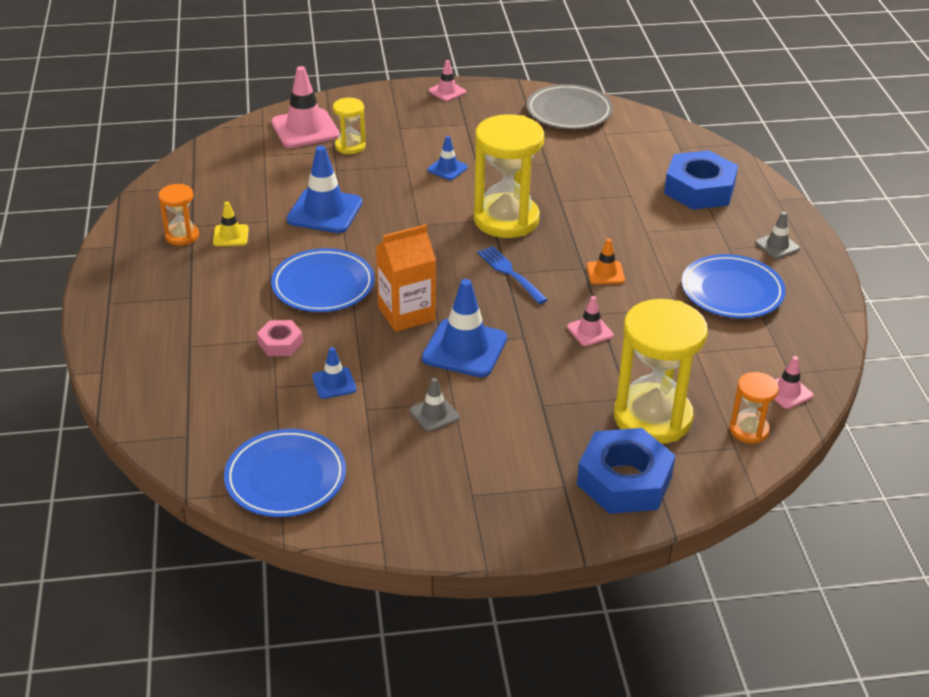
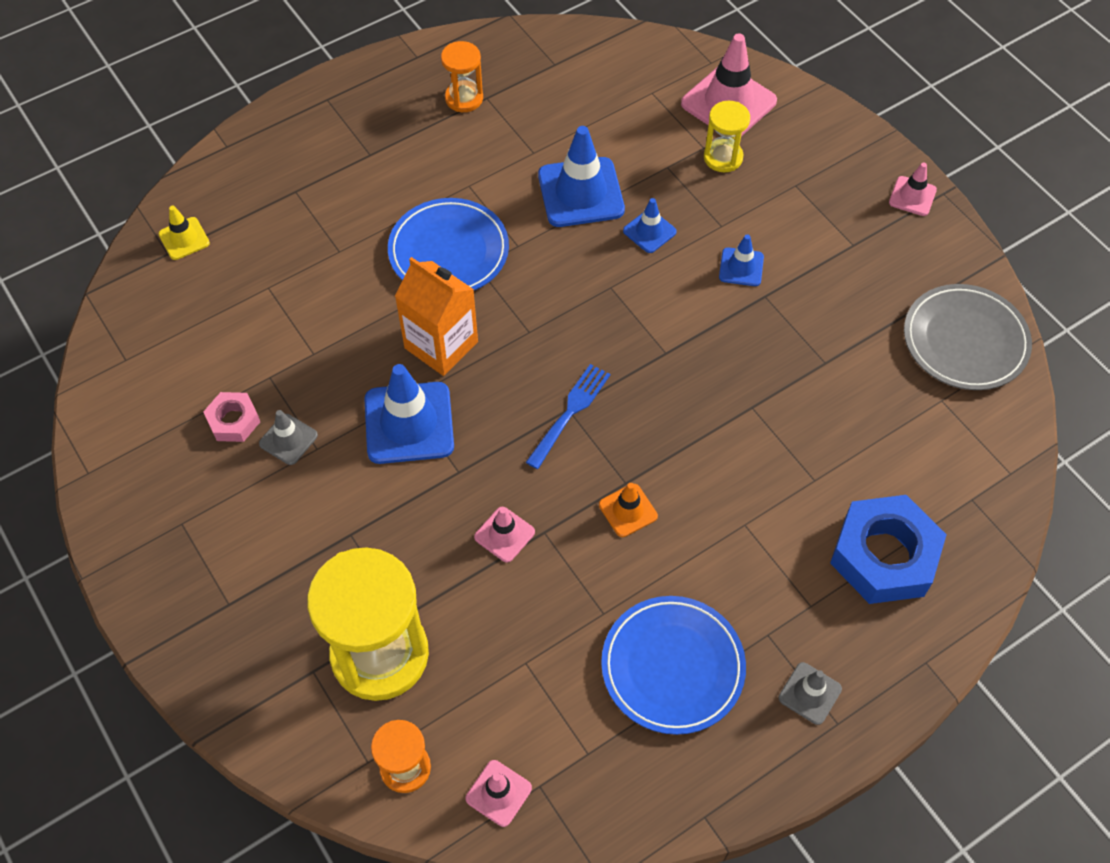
camera: 65 degrees right, 20 degrees up
(231, 236) = (488, 136): yellow traffic cone -> yellow traffic cone (184, 239)
(280, 343) = (335, 259): pink nut -> pink nut (233, 421)
(286, 478) = (142, 356): blue plate -> none
(334, 383) = (295, 332): blue traffic cone -> blue traffic cone (649, 231)
(506, 219) = (674, 367): yellow hourglass -> none
(624, 480) = (261, 660): blue nut -> none

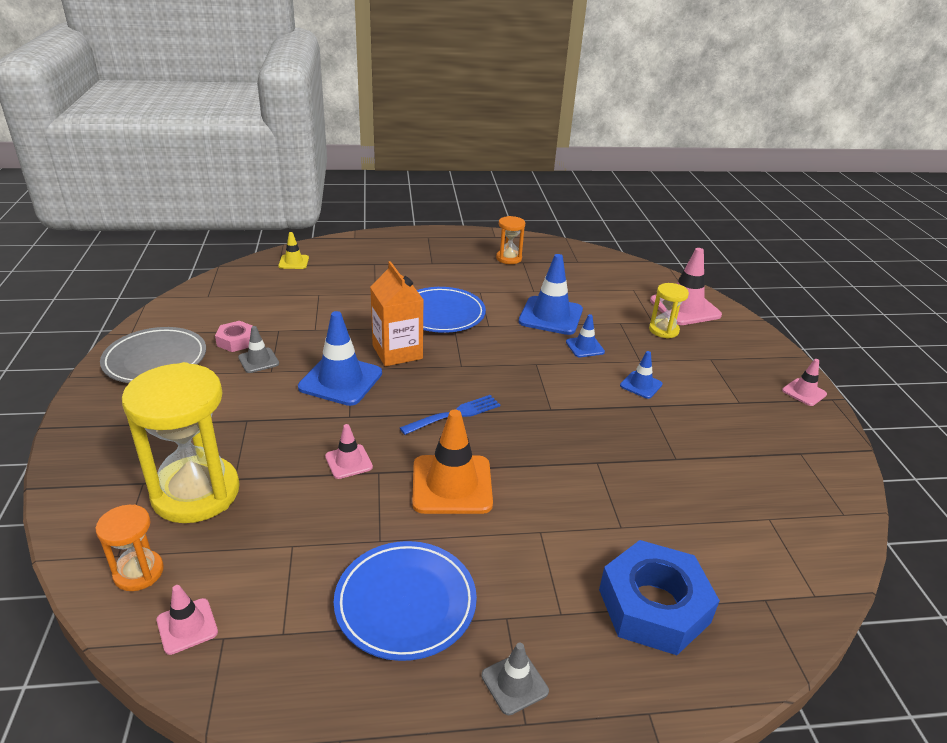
camera: 25 degrees right, 25 degrees down
(628, 510) = (452, 485): orange traffic cone -> orange traffic cone, size x1.91
(965, 341) = (810, 488): grey plate -> grey plate (155, 360)

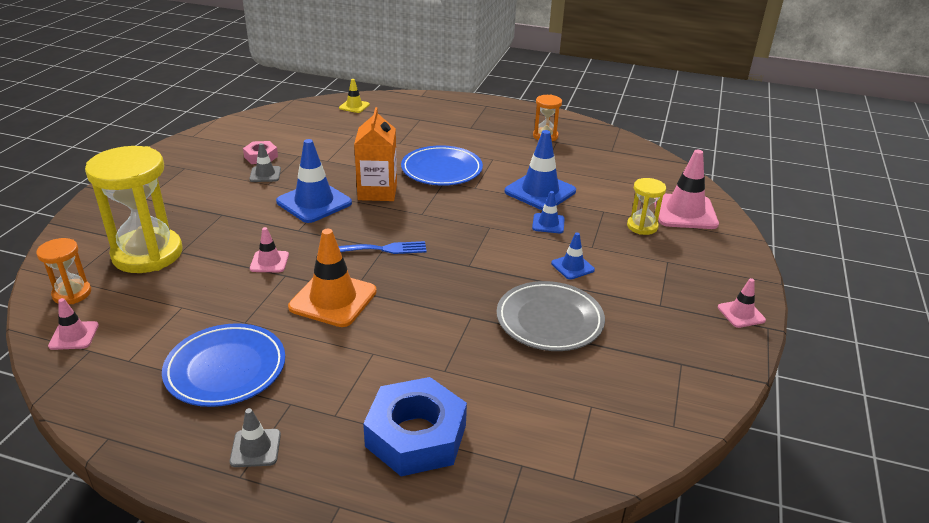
camera: 25 degrees right, 0 degrees up
(155, 360) = (194, 158): grey plate -> grey plate (549, 320)

